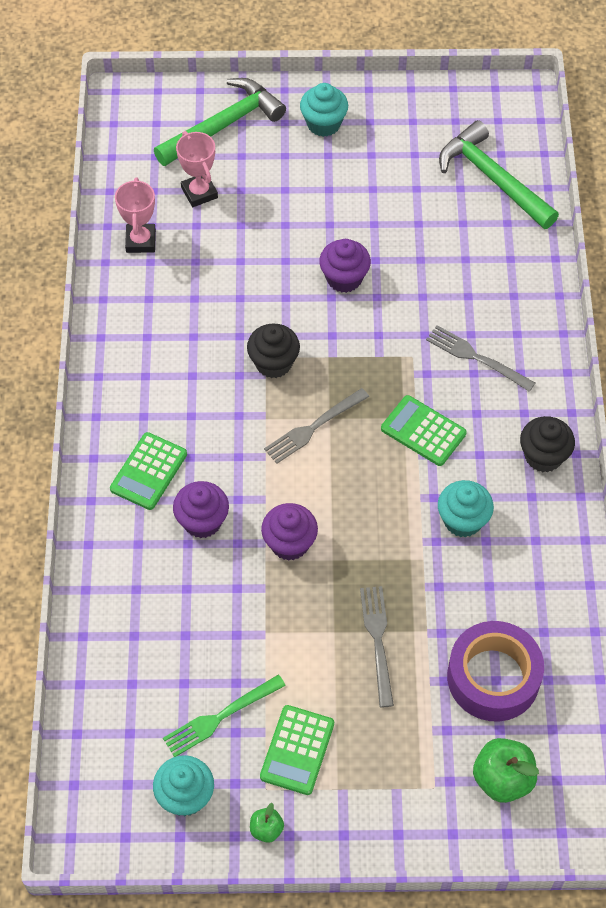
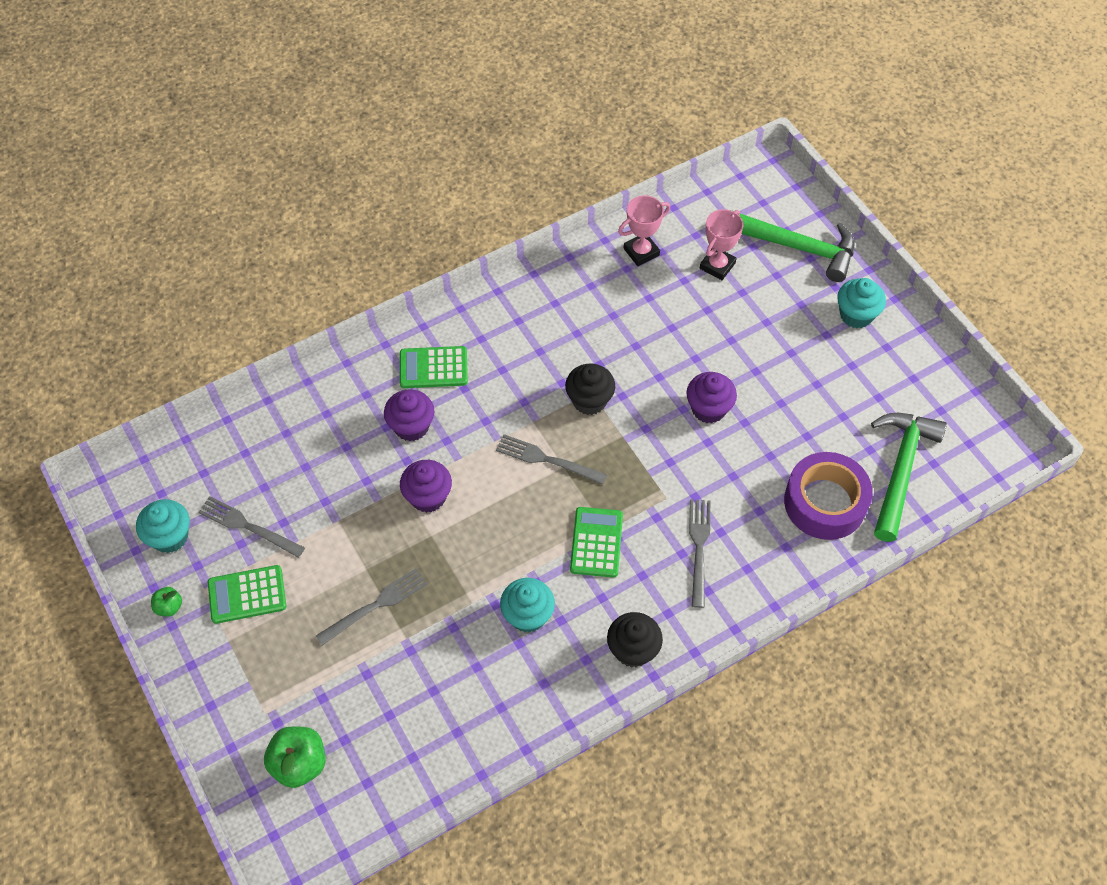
camera: 60 degrees right, 0 degrees up
(220, 717) = (247, 526): green fork -> grey fork
(493, 677) = (390, 711): purple tape -> purple tape (825, 502)

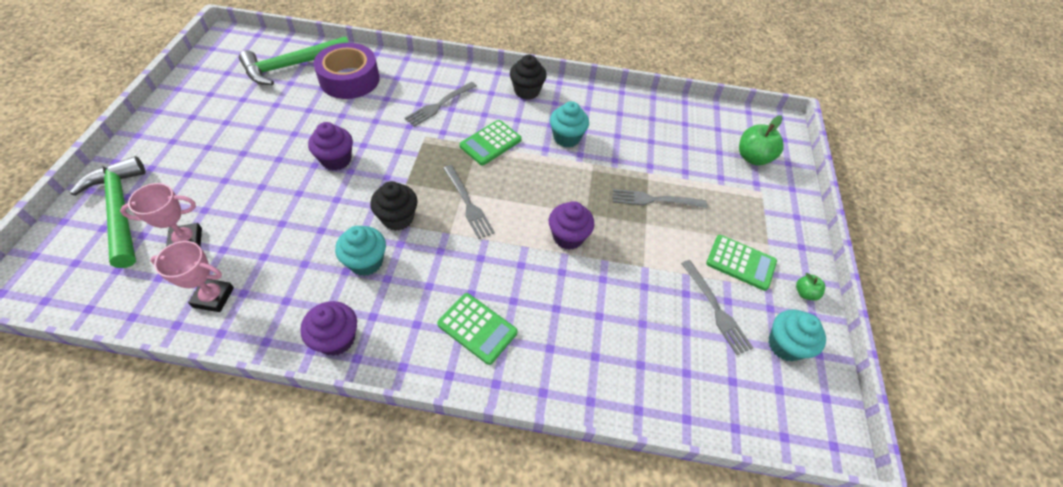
camera: 145 degrees left, 5 degrees down
(411, 426) = (537, 293): purple cupcake -> purple cupcake (336, 339)
(856, 315) = (172, 143): turquoise cupcake -> turquoise cupcake (366, 262)

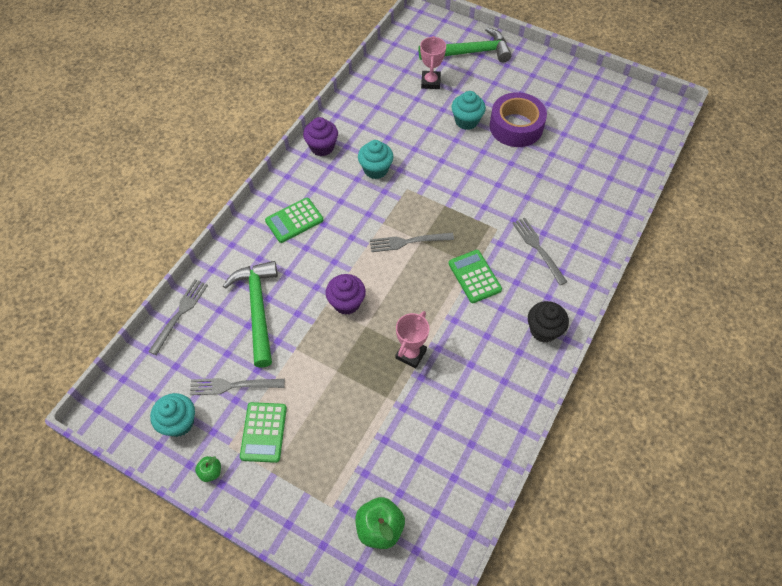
camera: 115 degrees right, 5 degrees up
(213, 297) = (379, 94): pink trophy -> pink trophy (411, 354)
(292, 66) = (617, 148): green hammer -> green hammer (258, 309)
(336, 160) = (484, 165): purple cupcake -> none
(349, 79) = (590, 186): purple tape -> purple tape (516, 126)
(398, 218) = (409, 194): black cupcake -> none
(566, 138) = (464, 344): turquoise cupcake -> turquoise cupcake (466, 121)
(654, 200) = (359, 390): grey fork -> grey fork (180, 313)
(740, 263) = (263, 432): green calculator -> green calculator turned 45 degrees counterclockwise

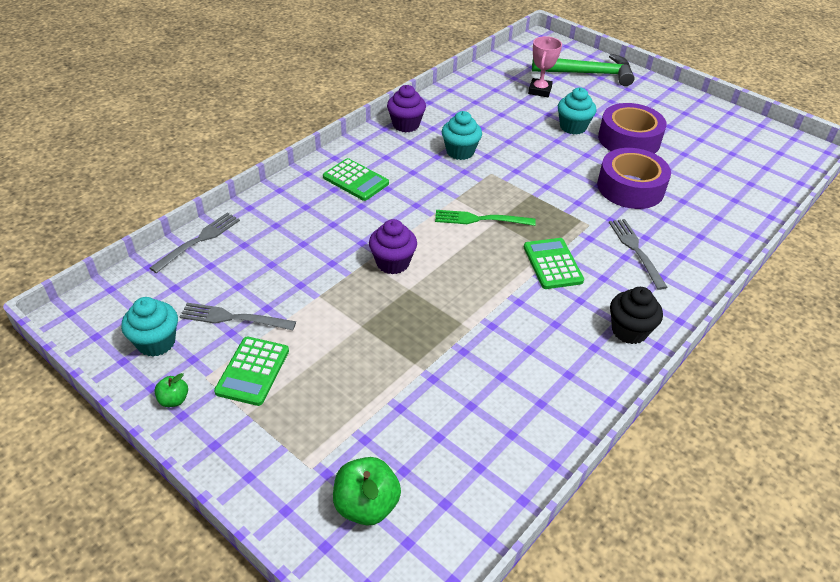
camera: 10 degrees right, 15 degrees down
(258, 309) = (288, 251): green hammer -> none
(294, 220) = (355, 180): green calculator -> green calculator turned 120 degrees counterclockwise
(407, 242) = (480, 219): grey fork -> green fork
(411, 354) = (456, 325): pink trophy -> none
(524, 181) = (630, 187): none -> purple tape

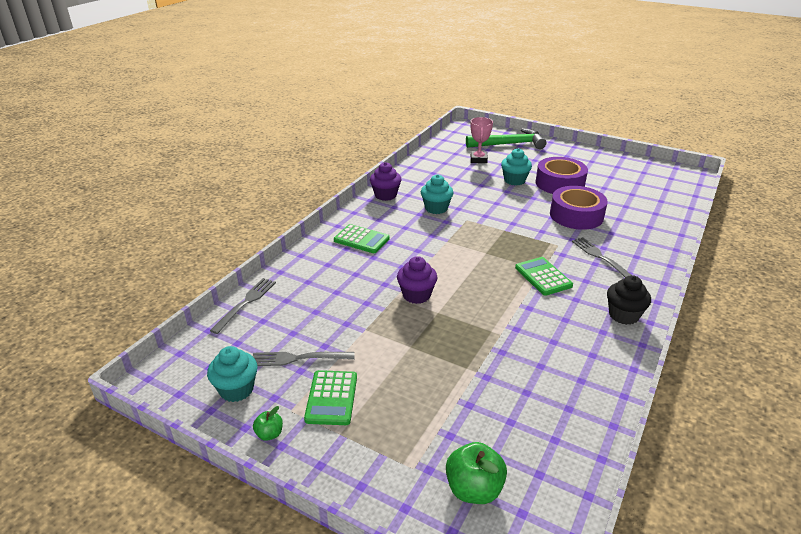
camera: 10 degrees left, 10 degrees down
(480, 219) = (472, 253): green fork -> none

